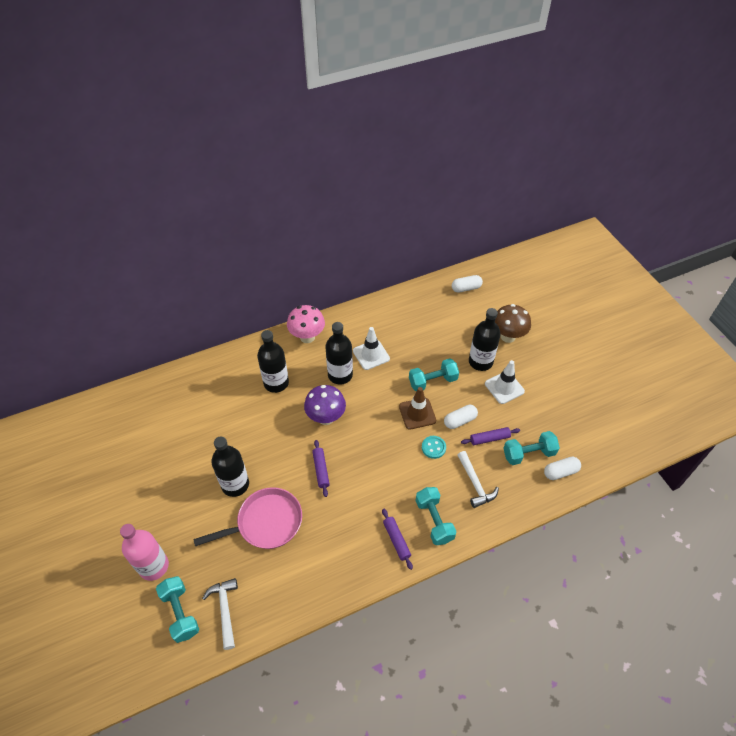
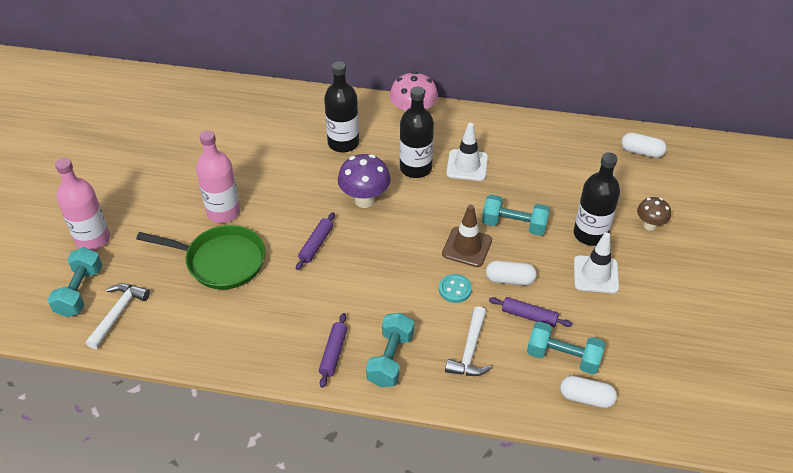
camera: 35 degrees right, 5 degrees down
(235, 484) = (223, 212): black bottle -> pink bottle
(265, 523) = (220, 261): pink pan -> green pan
(508, 336) = (649, 225): brown mushroom -> brown mushroom, size x0.62

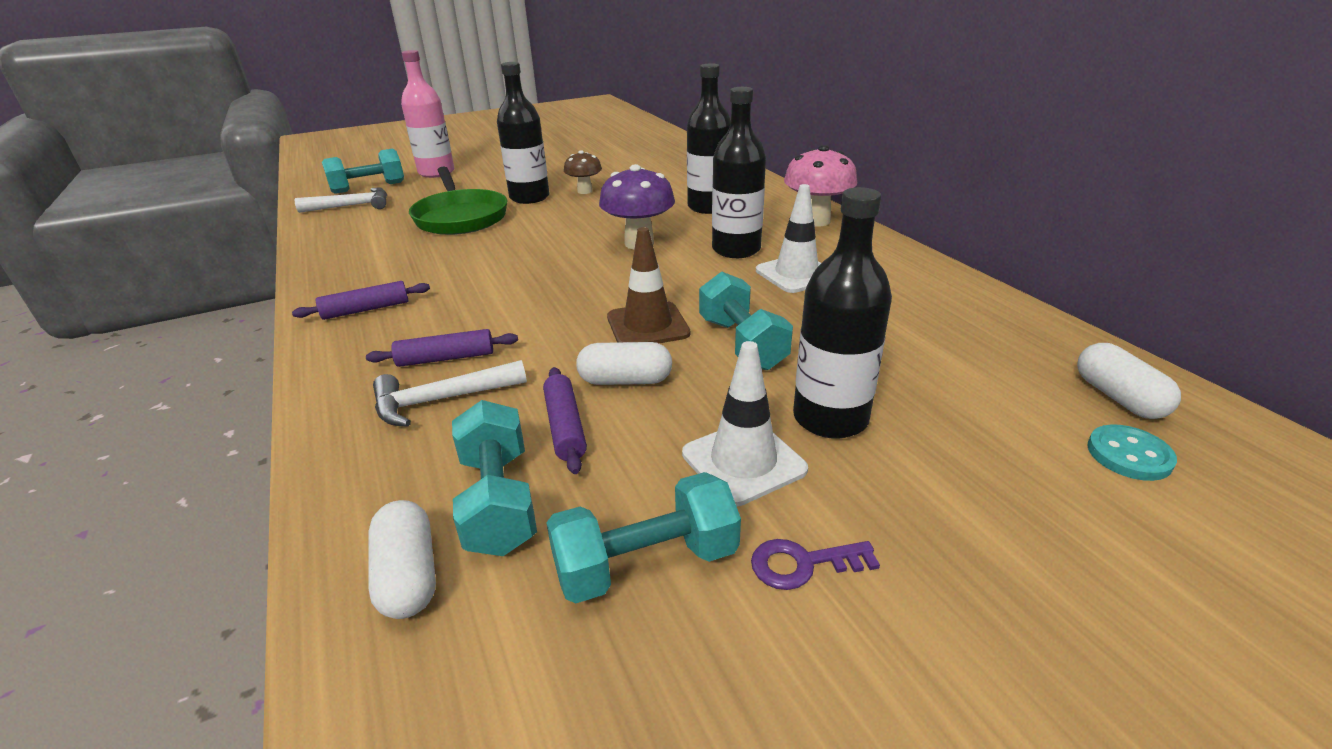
camera: 55 degrees right, 15 degrees down
(223, 212) = (529, 197): pink bottle -> black bottle
(316, 245) = (535, 245): purple rolling pin -> purple rolling pin (446, 358)
(390, 359) = (380, 347): turquoise dumbbell -> turquoise dumbbell (646, 563)
(455, 289) = (555, 345): turquoise button -> turquoise button (1129, 455)
(510, 279) = (625, 380): white capsule -> white capsule turned 60 degrees counterclockwise
(649, 225) = (963, 480): brown mushroom -> brown mushroom (585, 191)
(656, 291) = (803, 564): none -> purple key

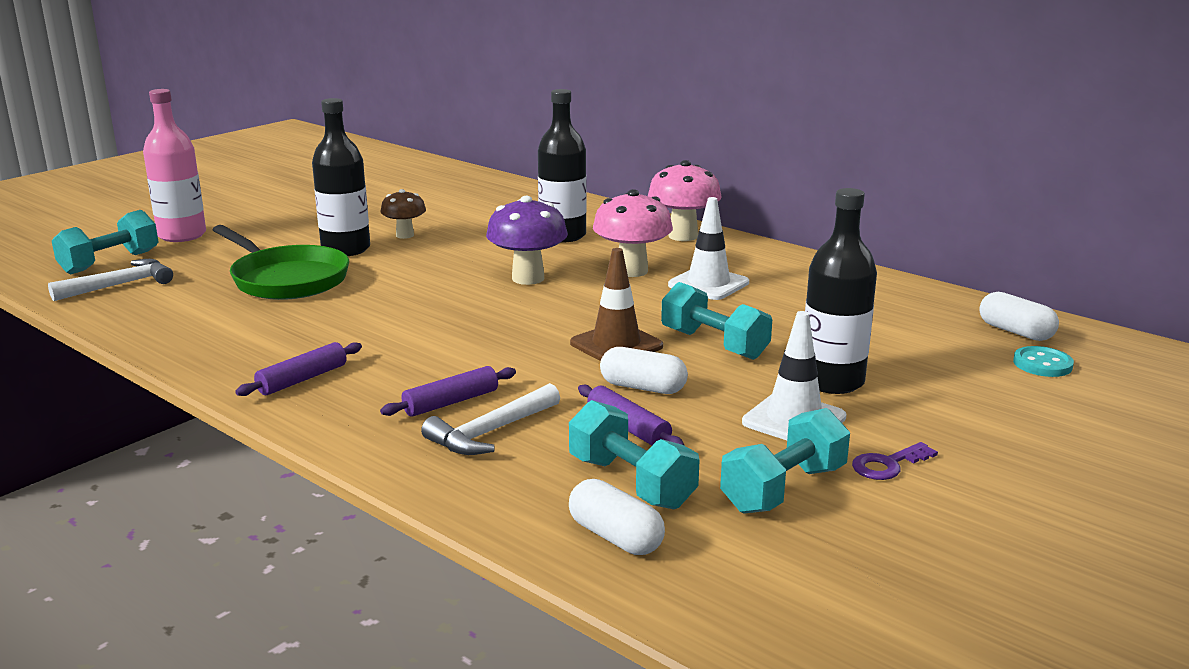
camera: 25 degrees left, 10 degrees down
(625, 380) = (643, 387): white capsule -> white capsule turned 45 degrees clockwise
(736, 249) = (632, 271): black bottle -> pink mushroom

